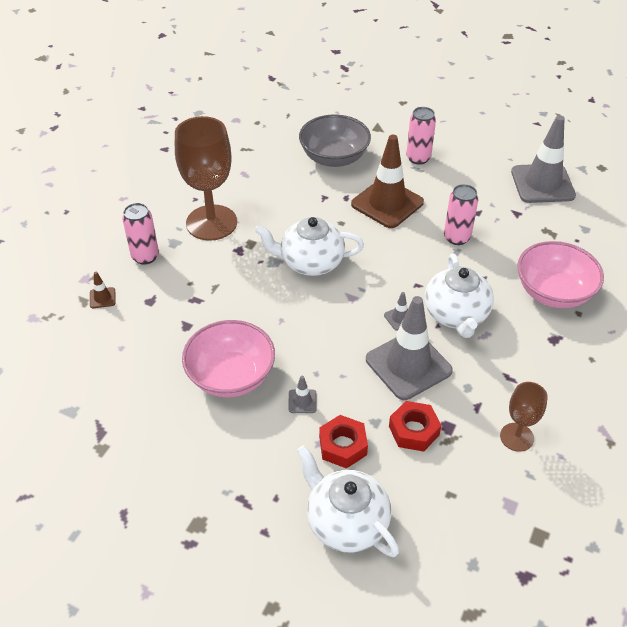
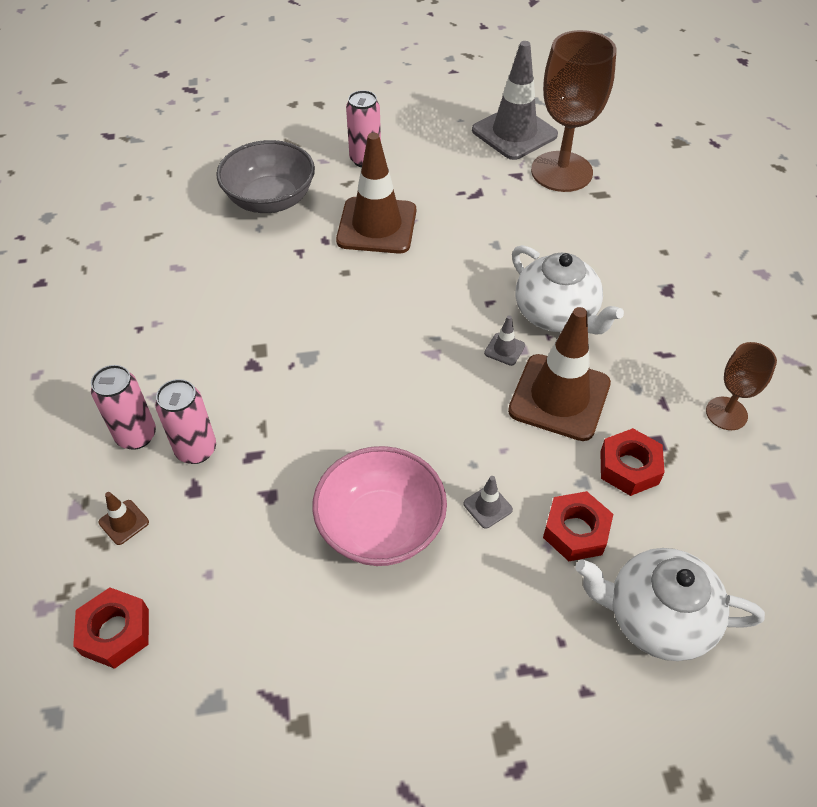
camera: 35 degrees left, 5 degrees up
(54, 349) = (116, 632): none -> red nut
(211, 223) = (187, 348): brown goblet -> brown goblet (561, 172)
(310, 262) = (351, 336): white teapot -> none
(408, 365) = (559, 397): grey traffic cone -> brown traffic cone
(457, 237) = (482, 229): pink can -> pink can (196, 450)
(553, 292) = (624, 242): pink bowl -> none

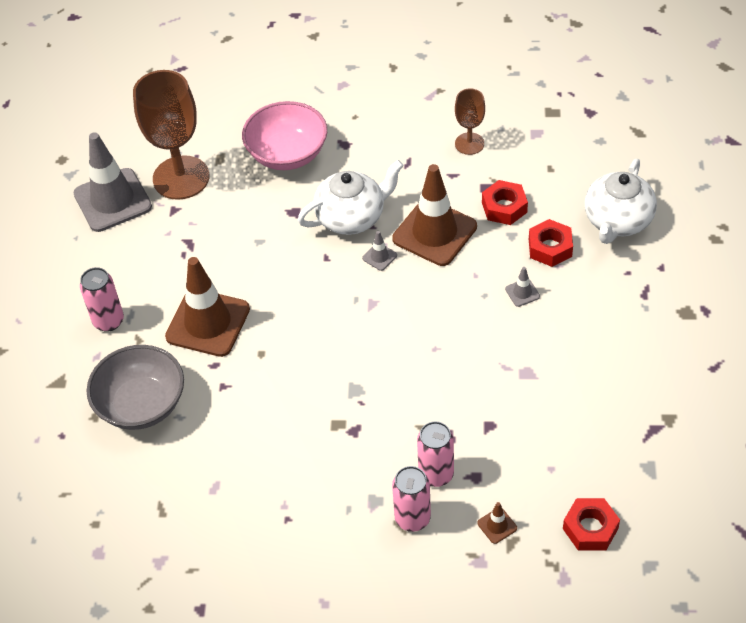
camera: 75 degrees left, 0 degrees up
(381, 526) = (528, 358): pink bowl -> pink bowl (287, 154)

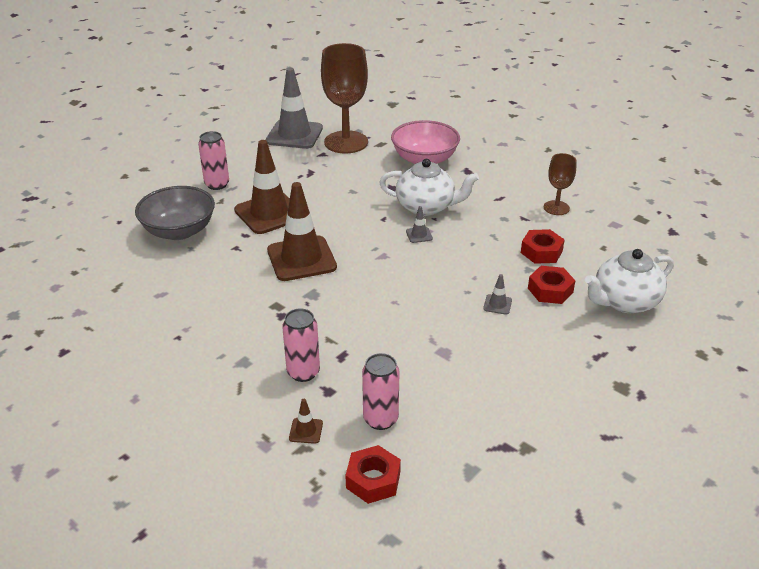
camera: 35 degrees right, 15 degrees down
(412, 518) = (254, 388): pink can -> pink can (380, 419)
(434, 233) = (473, 241): brown traffic cone -> brown traffic cone (301, 259)

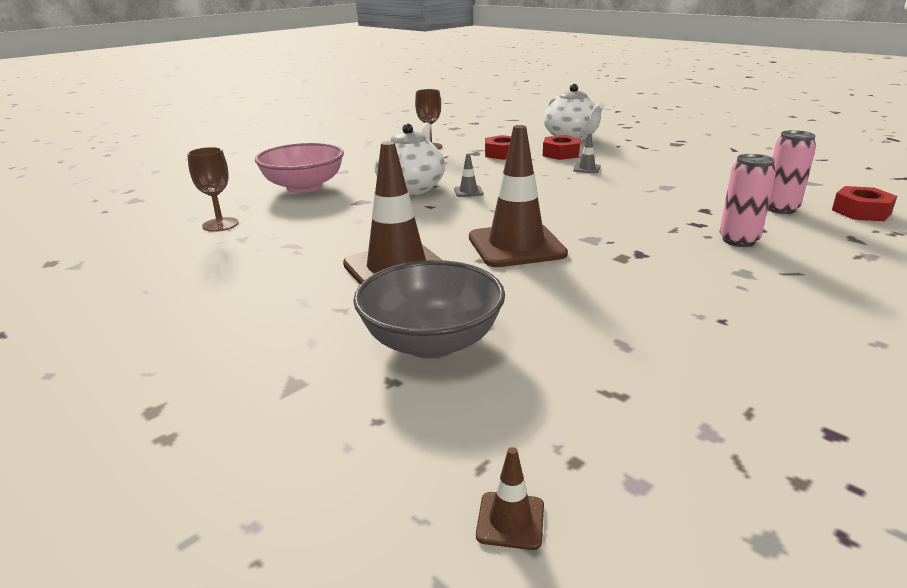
camera: 85 degrees left, 10 degrees down
(217, 184) = (283, 315): pink can -> none
(294, 135) = (159, 258): grey traffic cone -> none
(306, 431) = (828, 237): brown traffic cone -> brown traffic cone (510, 520)
(346, 142) = (220, 224): brown goblet -> brown goblet, size x0.52

